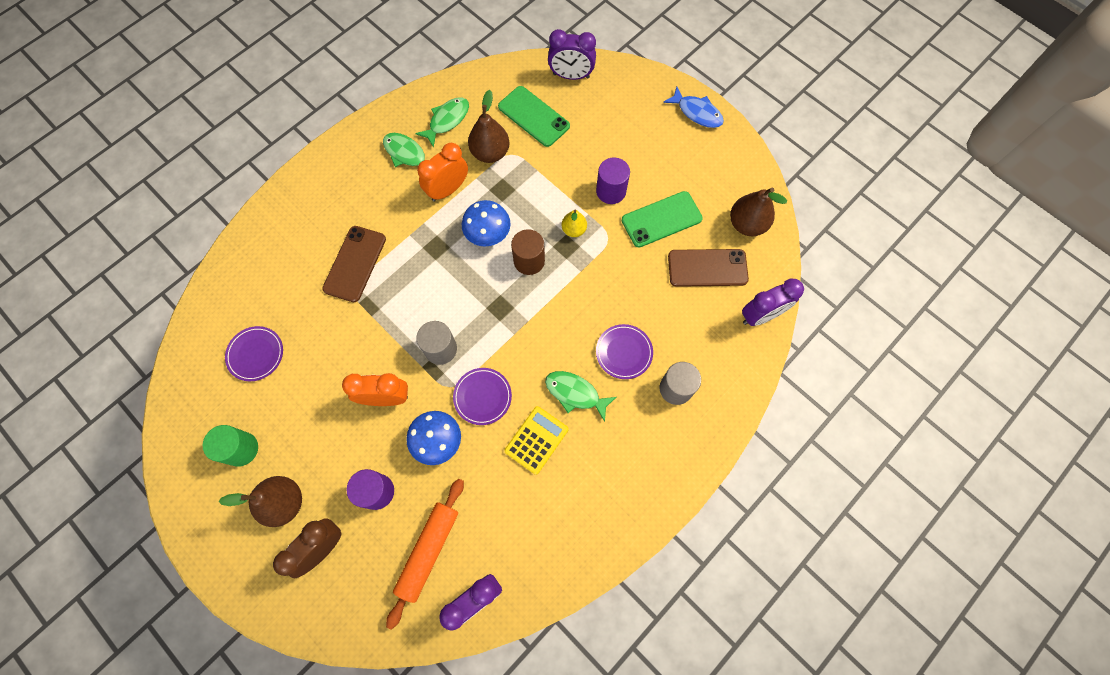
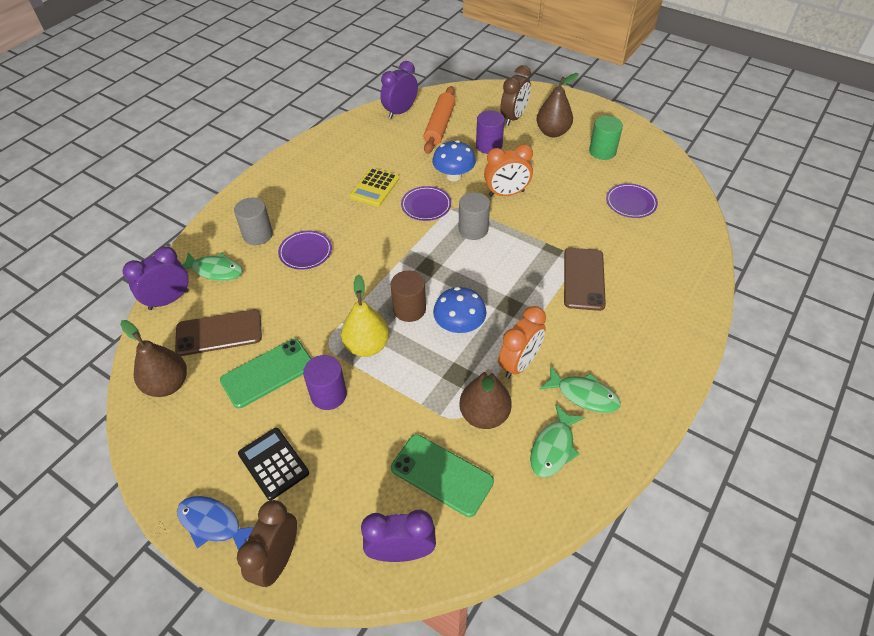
camera: 170 degrees right, 20 degrees down
(574, 230) = (367, 346): yellow pear -> yellow pear, size x1.66
(575, 393) = (347, 219): green fish -> green fish (215, 270)
(652, 84) = (278, 560): none -> brown clock
(656, 145) = (273, 463): none -> black calculator

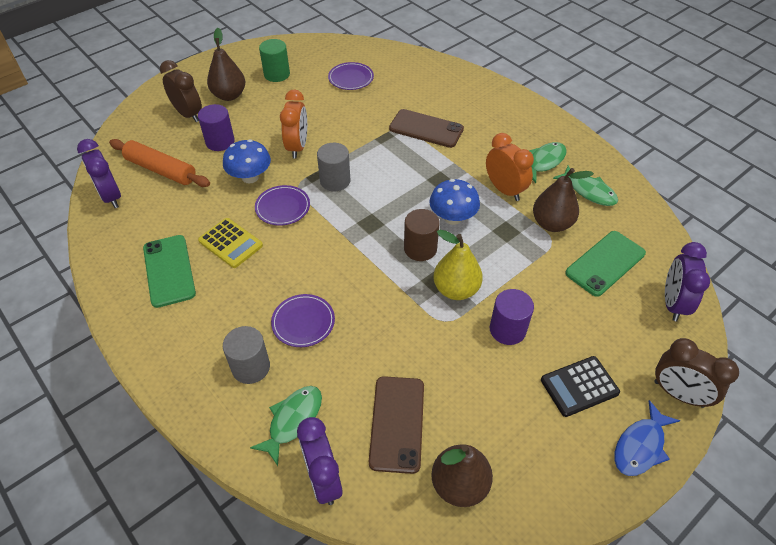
camera: 75 degrees left, 0 degrees up
(267, 373) = (468, 379): green phone -> green phone (169, 270)

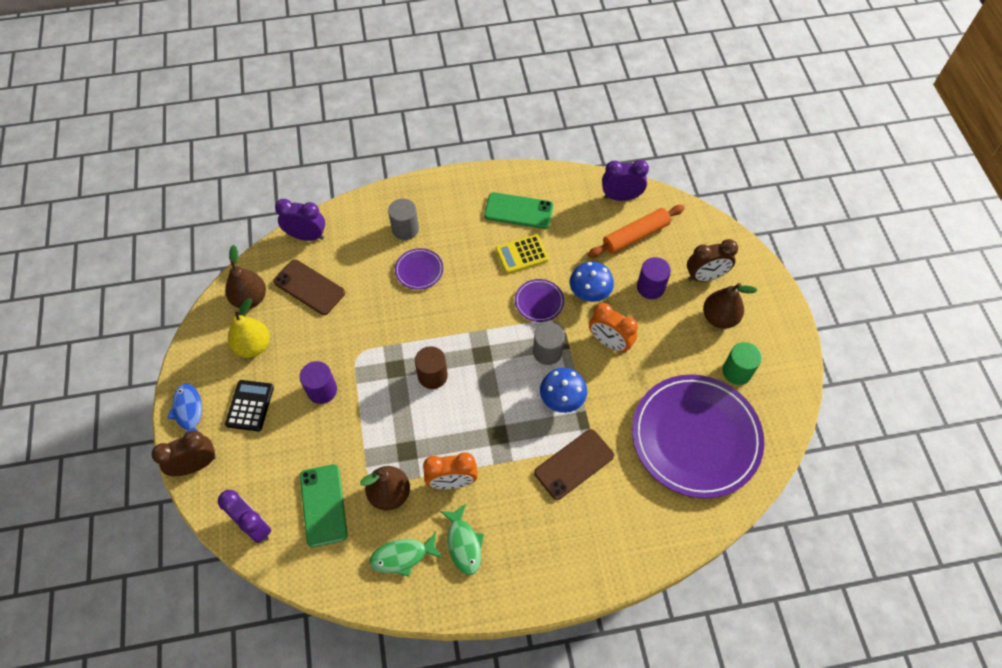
camera: 120 degrees right, 10 degrees up
(293, 421) = (352, 236): green fish -> none
(351, 78) = (695, 437): purple plate -> purple plate, size x2.41
(452, 218) = (448, 418): blue mushroom -> blue mushroom (562, 399)
(456, 289) = (378, 378): yellow pear -> yellow pear (253, 346)

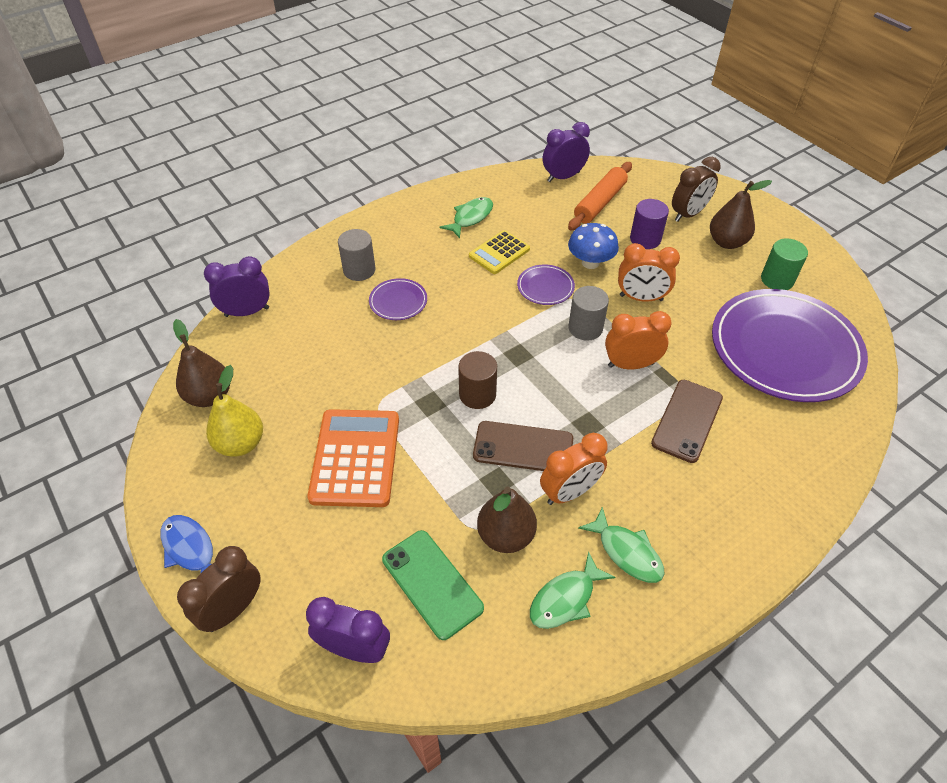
camera: 25 degrees left, 10 degrees down
(250, 406) = (271, 510): black calculator -> none
(309, 287) = (278, 360): brown phone -> brown phone (523, 447)
(322, 390) = (355, 458): purple cylinder -> orange calculator
(518, 211) = (470, 218): green phone -> green fish
(562, 399) = (630, 365): blue mushroom -> orange clock

